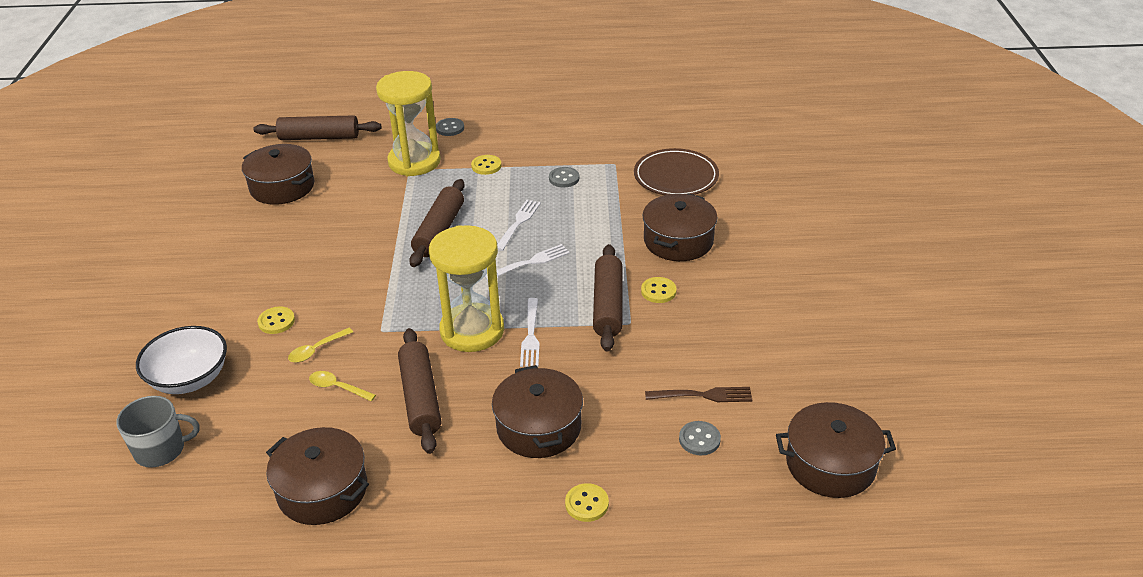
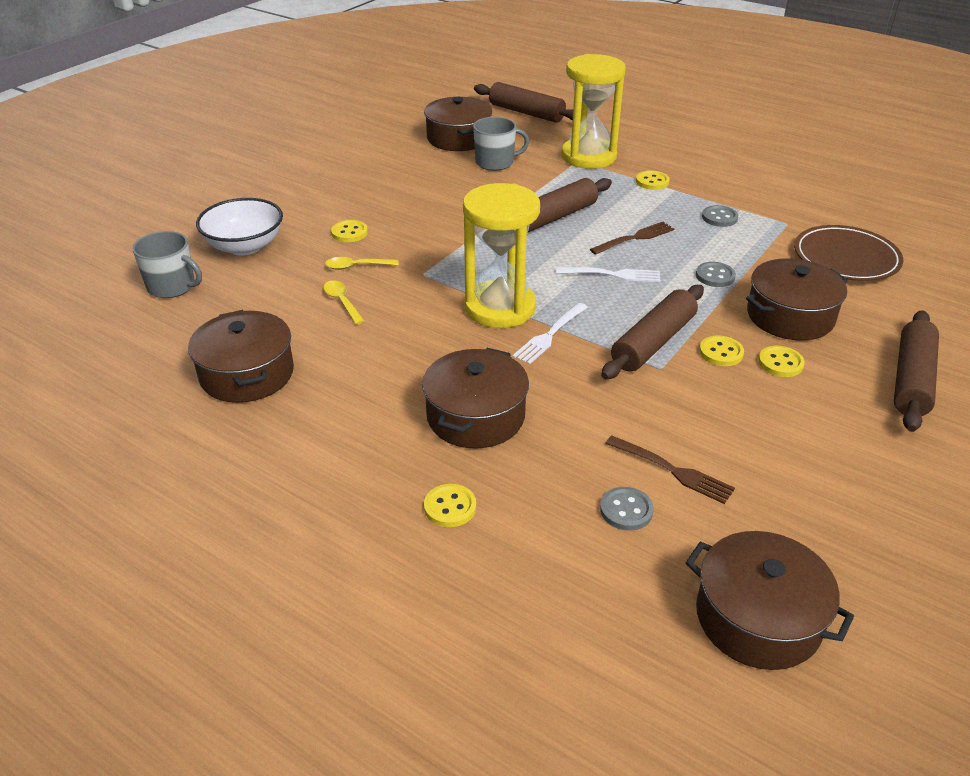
camera: 35 degrees right, 0 degrees up
(340, 198) = (495, 162): none -> grey mug
(420, 398) = (398, 341): brown rolling pin -> brown rolling pin (911, 380)
(450, 128) = (648, 141): grey button -> grey button (715, 276)
(518, 223) = (635, 238): white fork -> brown fork
(701, 281) = (780, 363): none -> yellow button

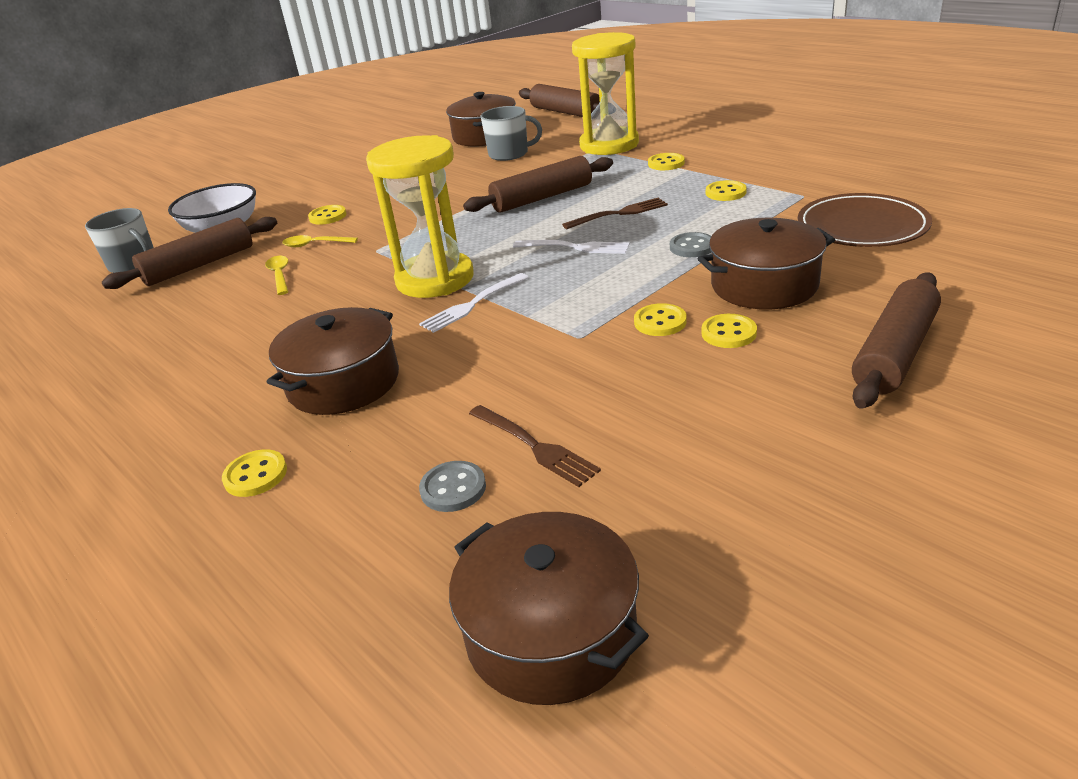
camera: 15 degrees right, 5 degrees down
(247, 374) = (144, 339): brown pot -> none
(653, 342) = (585, 311): brown rolling pin -> brown rolling pin (199, 265)
(719, 218) = (725, 192): grey button -> yellow button

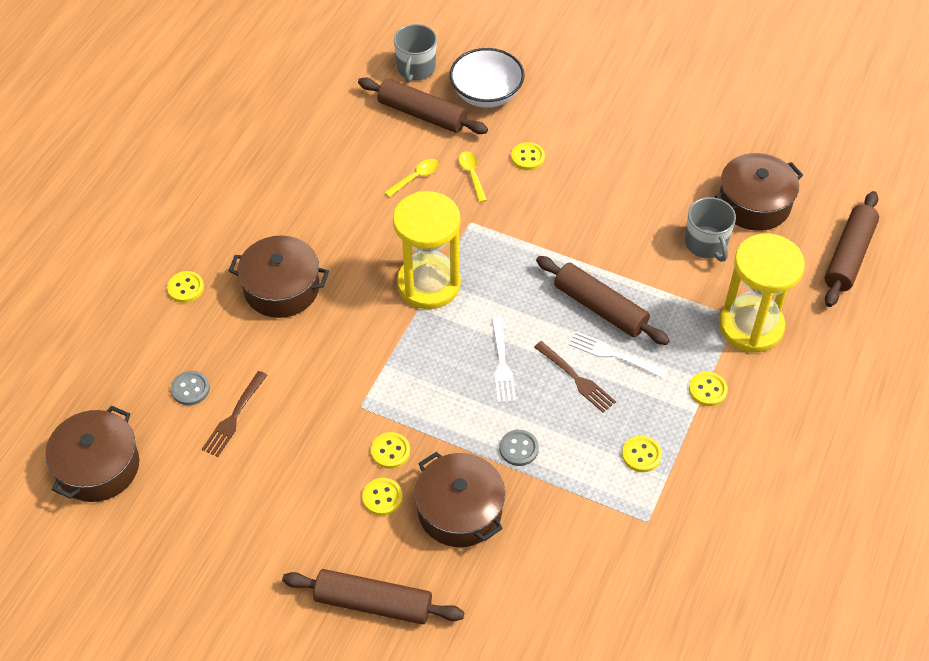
camera: 65 degrees right, 20 degrees up
(472, 304) = (394, 324): white fork -> white fork (613, 355)
(862, 226) = (584, 573): brown plate -> none

